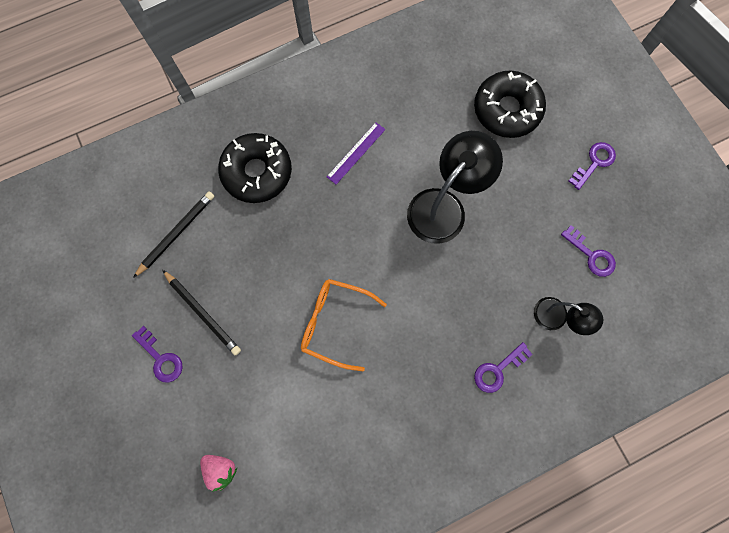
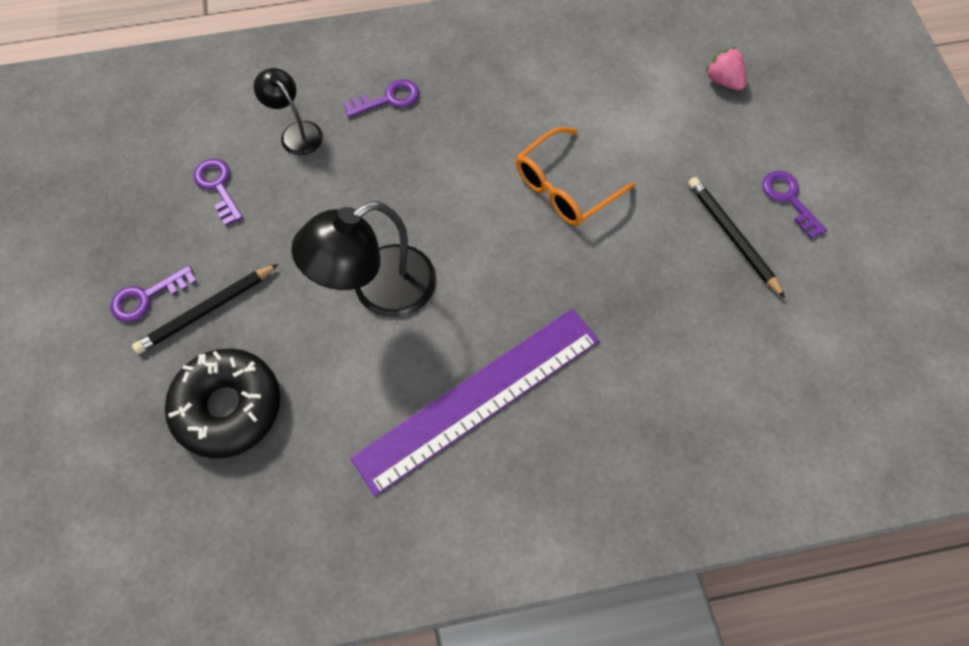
camera: 165 degrees left, 10 degrees down
(176, 233) = (763, 345): black pencil -> black pencil (206, 310)
(257, 172) = (634, 406): black donut -> none
(335, 323) = (565, 187): orange glasses -> orange glasses turned 105 degrees clockwise
(356, 153) = (478, 398): purple ruler -> purple ruler, size x2.28

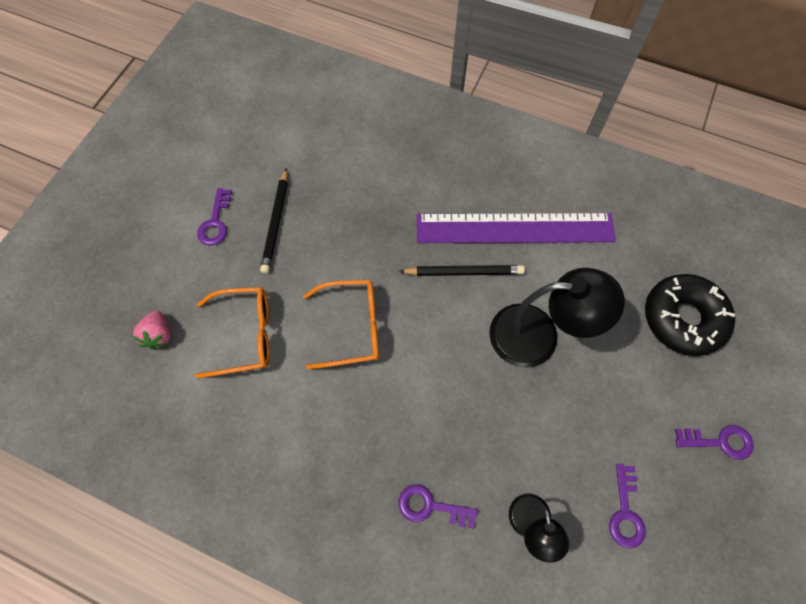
camera: 145 degrees left, 0 degrees up
(206, 310) = (675, 400): black pencil -> black pencil (464, 272)
(652, 124) = (245, 335): none -> orange glasses

